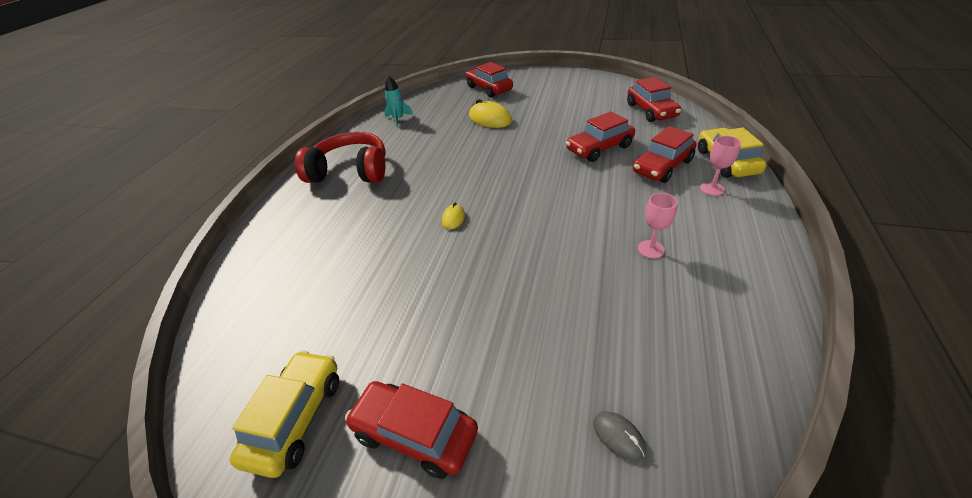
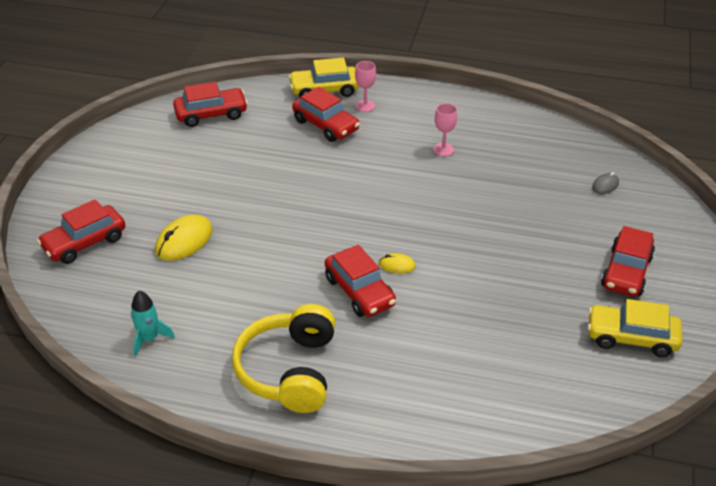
camera: 95 degrees left, 0 degrees up
(350, 171) = (289, 370): red headphones -> yellow headphones
(599, 148) = (283, 158): red car -> red car (359, 291)

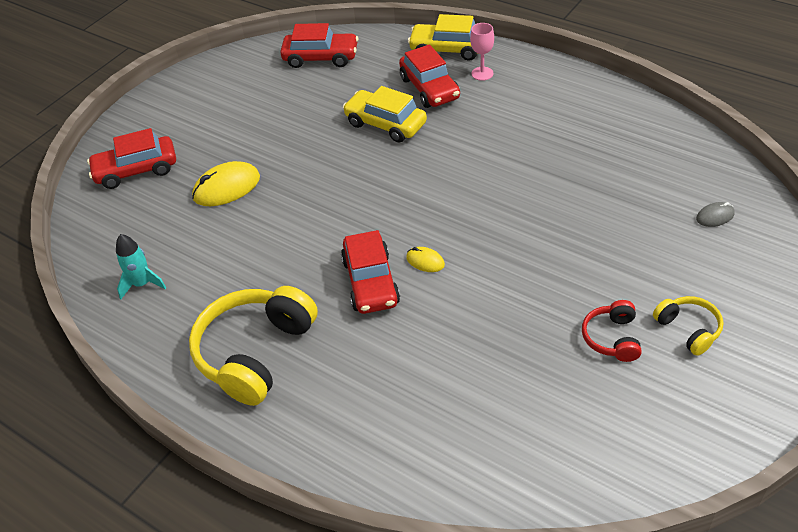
camera: 25 degrees right, 5 degrees up
(443, 149) = (543, 138): pink goblet -> none
(574, 291) = (612, 338): none -> red headphones
(626, 272) = (688, 329): red car -> yellow headphones
(631, 338) = (654, 413): yellow car -> yellow car (385, 124)

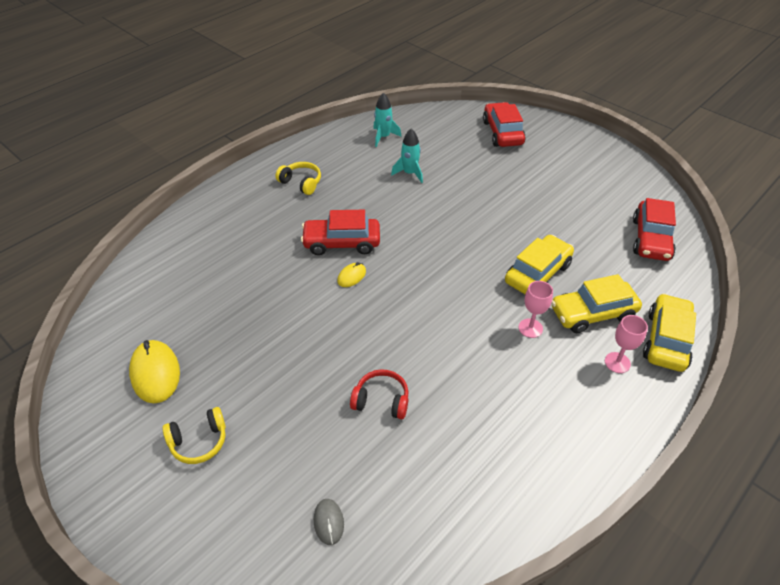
camera: 95 degrees right, 0 degrees up
(226, 187) = (471, 175): yellow mouse -> yellow mouse (155, 373)
(226, 243) = (410, 173): none -> turquoise rocket
(255, 353) = (301, 183): yellow headphones -> yellow headphones, size x0.50
(429, 88) = (592, 313): red car -> yellow car
(459, 123) = (530, 328): none -> pink goblet
(612, 338) = (218, 381): red headphones -> red headphones (381, 400)

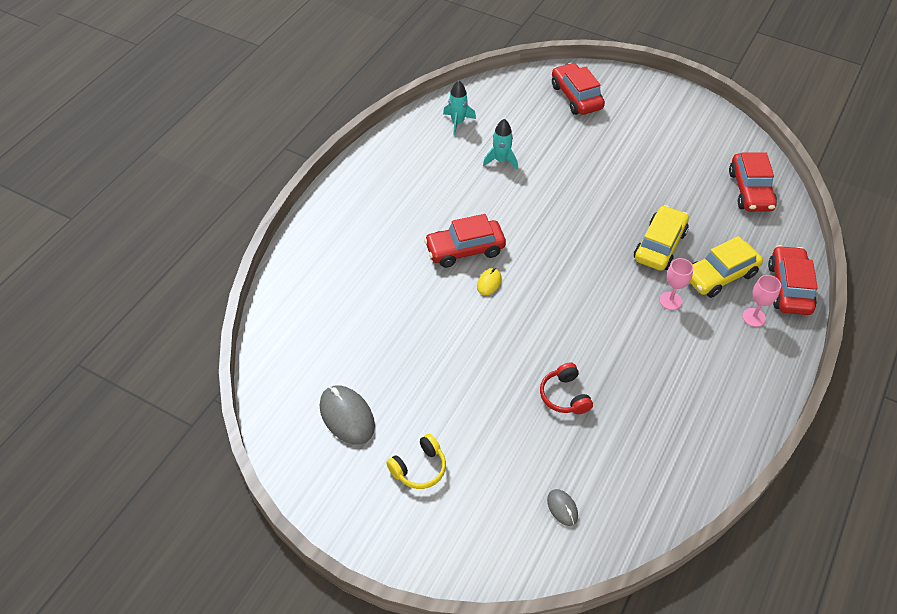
camera: 15 degrees left, 5 degrees up
(155, 373) = (347, 416): yellow mouse -> grey mouse
(301, 183) = (395, 191): yellow headphones -> none
(381, 400) = (564, 396): red headphones -> red headphones turned 105 degrees counterclockwise
(666, 340) = (789, 288): yellow car -> red car

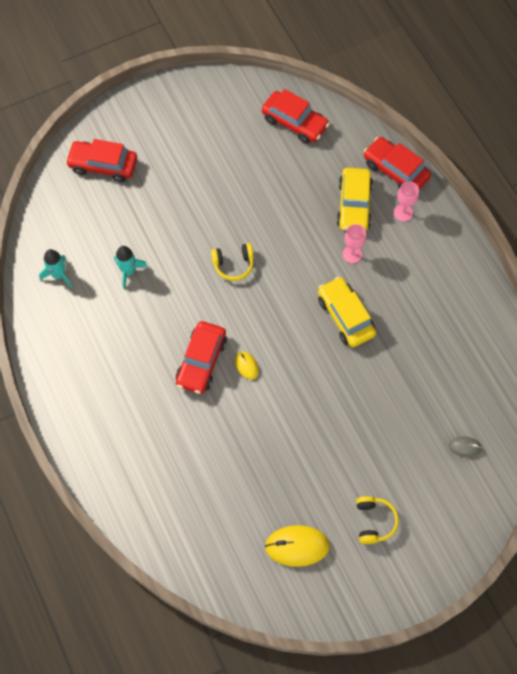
camera: 55 degrees left, 15 degrees up
(347, 416) = (297, 546): grey mouse -> yellow mouse
(564, 396) = (381, 383): red headphones -> none
(574, 222) = (233, 264): none -> yellow headphones
(659, 245) = (299, 223): yellow car -> yellow car (345, 316)

